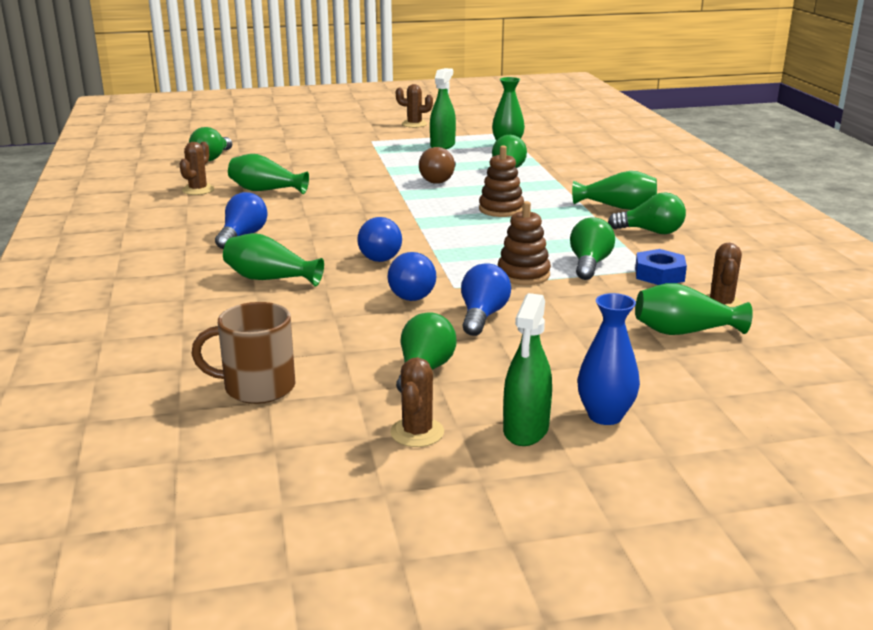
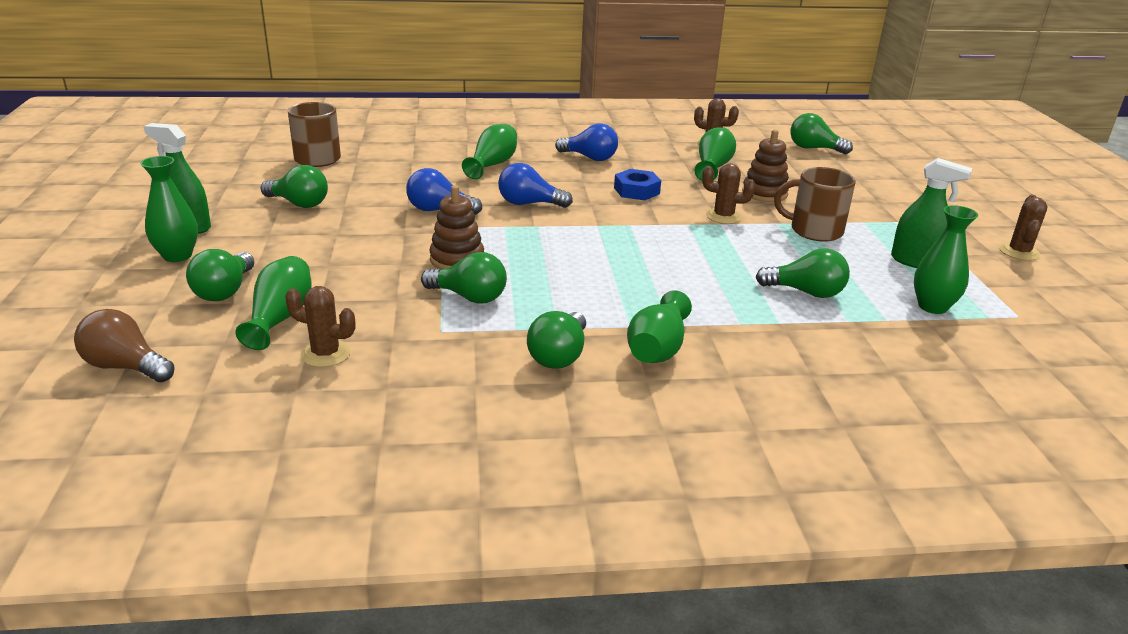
camera: 95 degrees right, 5 degrees up
(401, 165) = (814, 231): none -> brown mug
(417, 432) = (220, 196): brown cactus -> brown cactus (723, 216)
(439, 179) = (762, 247): brown light bulb -> brown light bulb (126, 367)
(482, 316) = (376, 232): blue light bulb -> none
(501, 209) = (652, 270): brown stacking toy -> brown stacking toy (764, 193)
(605, 416) = (177, 256): blue vase -> green vase
(659, 274) = (423, 333): blue nut -> blue nut (636, 191)
(660, 368) = (225, 291): none -> green light bulb

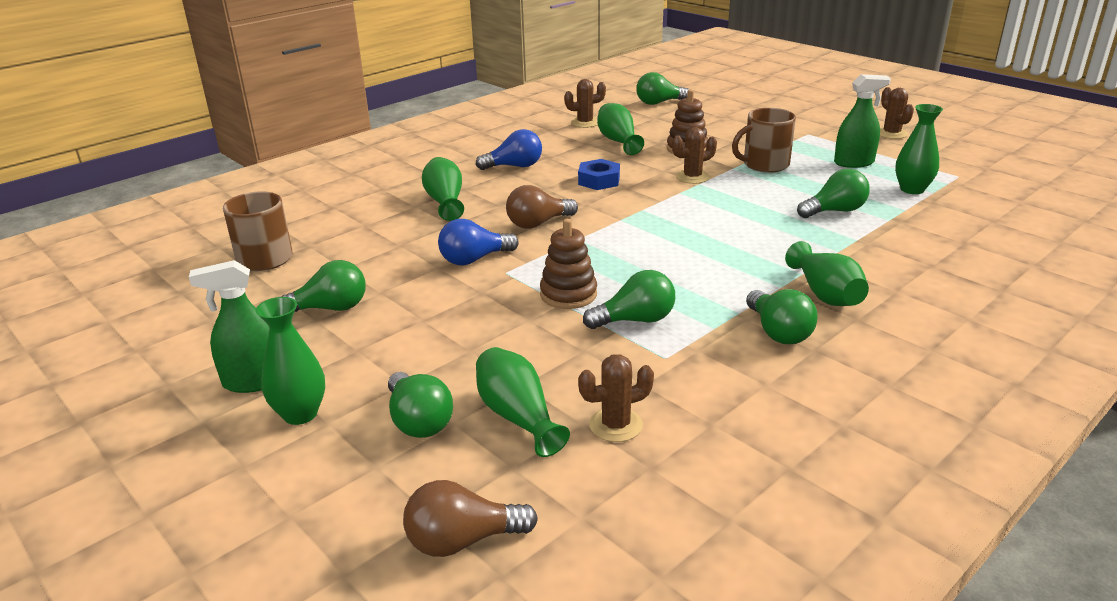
camera: 35 degrees left, 0 degrees up
(529, 204) = (538, 223): blue light bulb -> brown light bulb

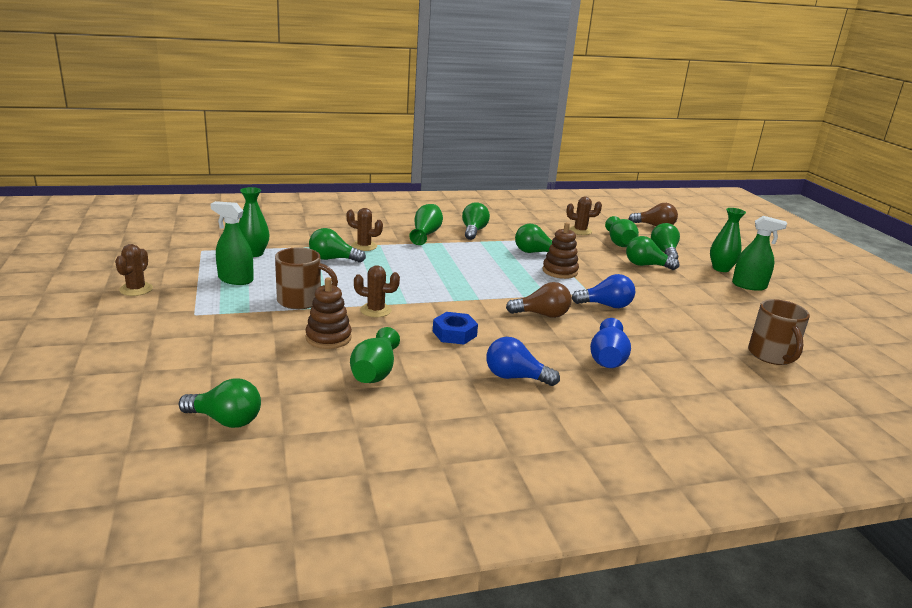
camera: 155 degrees left, 5 degrees down
(330, 308) = (711, 306): green light bulb -> green light bulb (646, 265)
(445, 202) = (607, 359): green vase -> blue vase
(585, 123) = (368, 418): brown cactus -> brown cactus (364, 246)

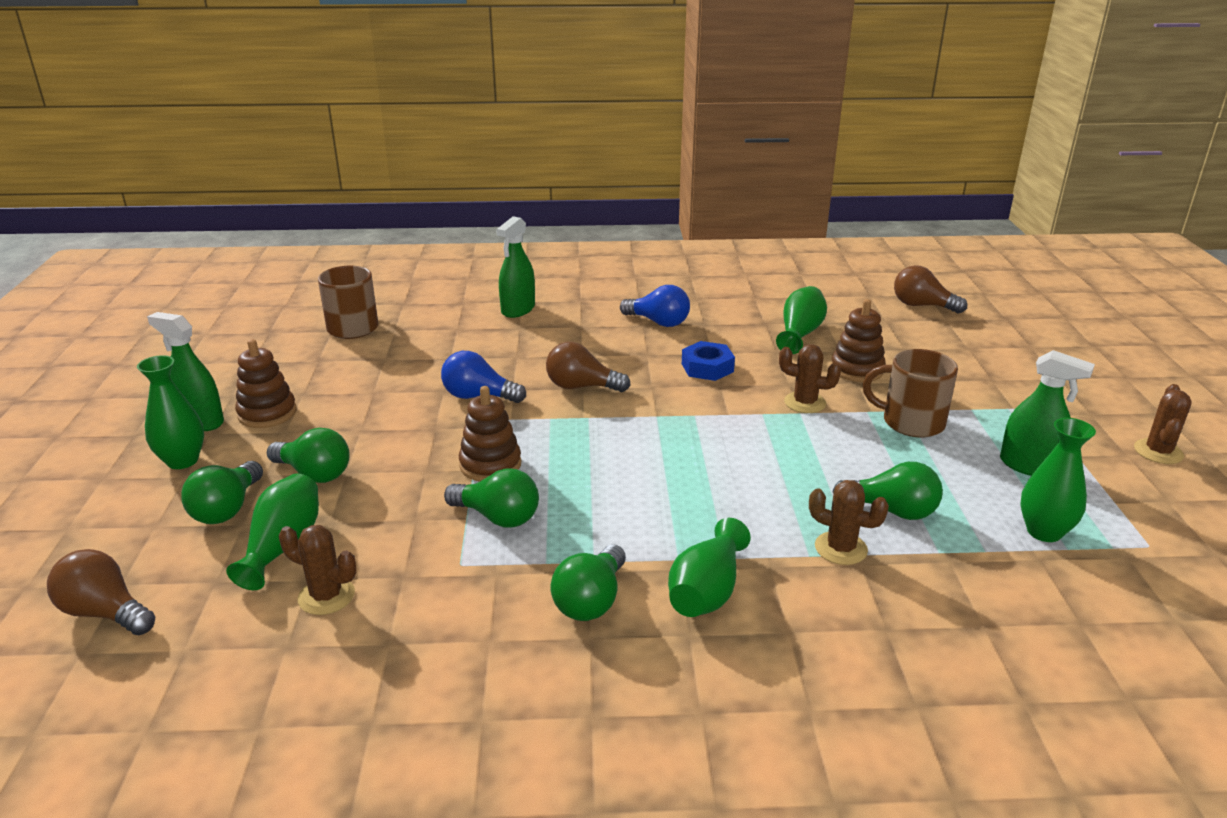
camera: 165 degrees left, 5 degrees up
(226, 420) = (922, 306): green light bulb -> brown light bulb
(607, 359) = (546, 333): blue vase -> none
(659, 384) = (518, 309): none -> green spray bottle
(720, 291) = (267, 413): none -> brown stacking toy

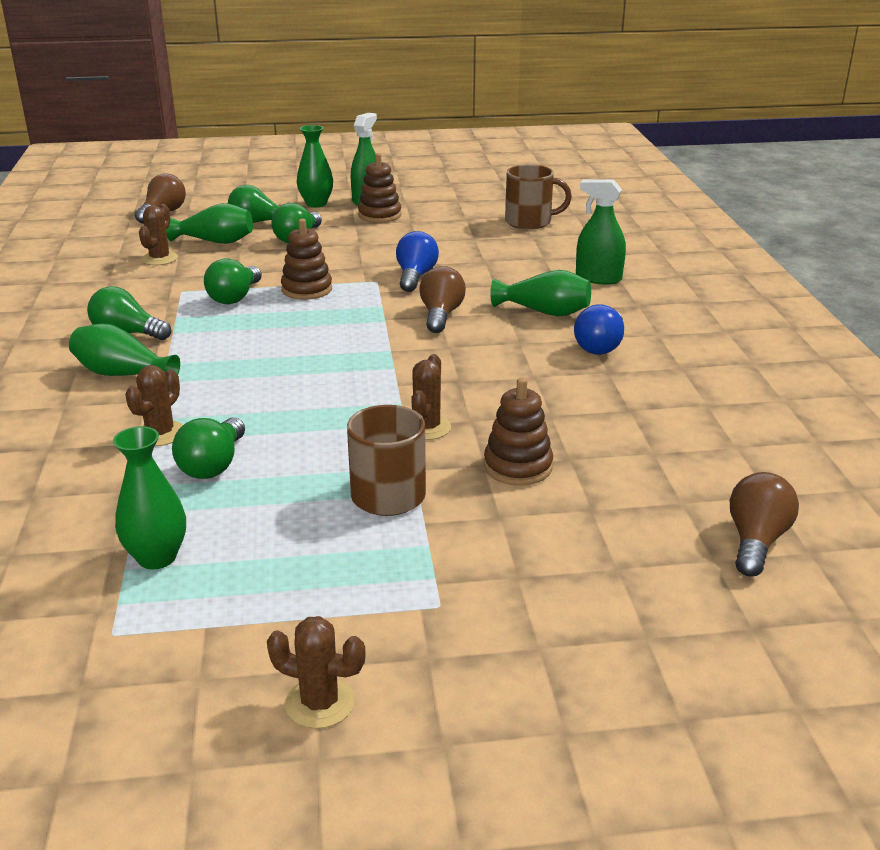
camera: 85 degrees right, 0 degrees up
(707, 367) = (497, 374): blue nut -> none
(800, 333) = (608, 432): green vase -> green vase (544, 312)
(1029, 466) = (289, 570): green spray bottle -> none

